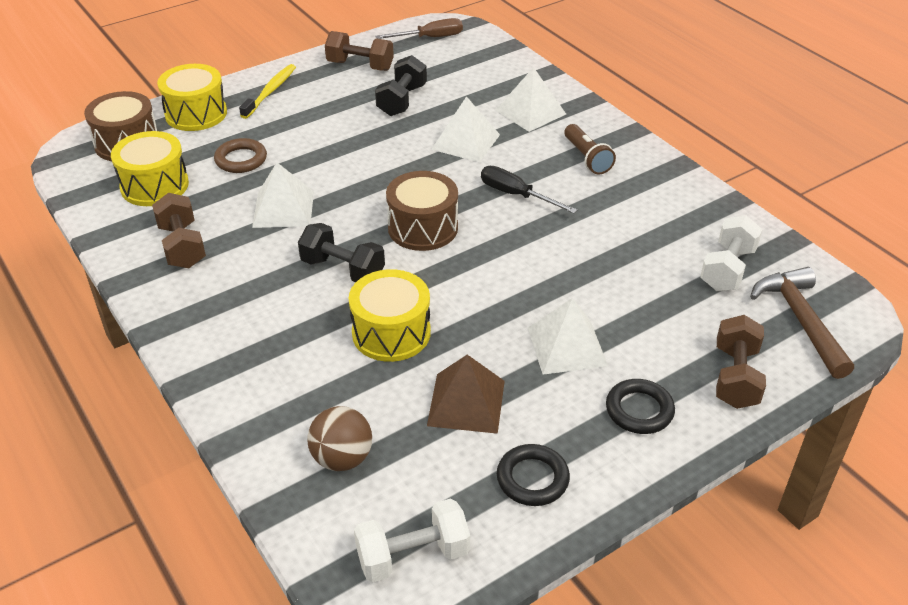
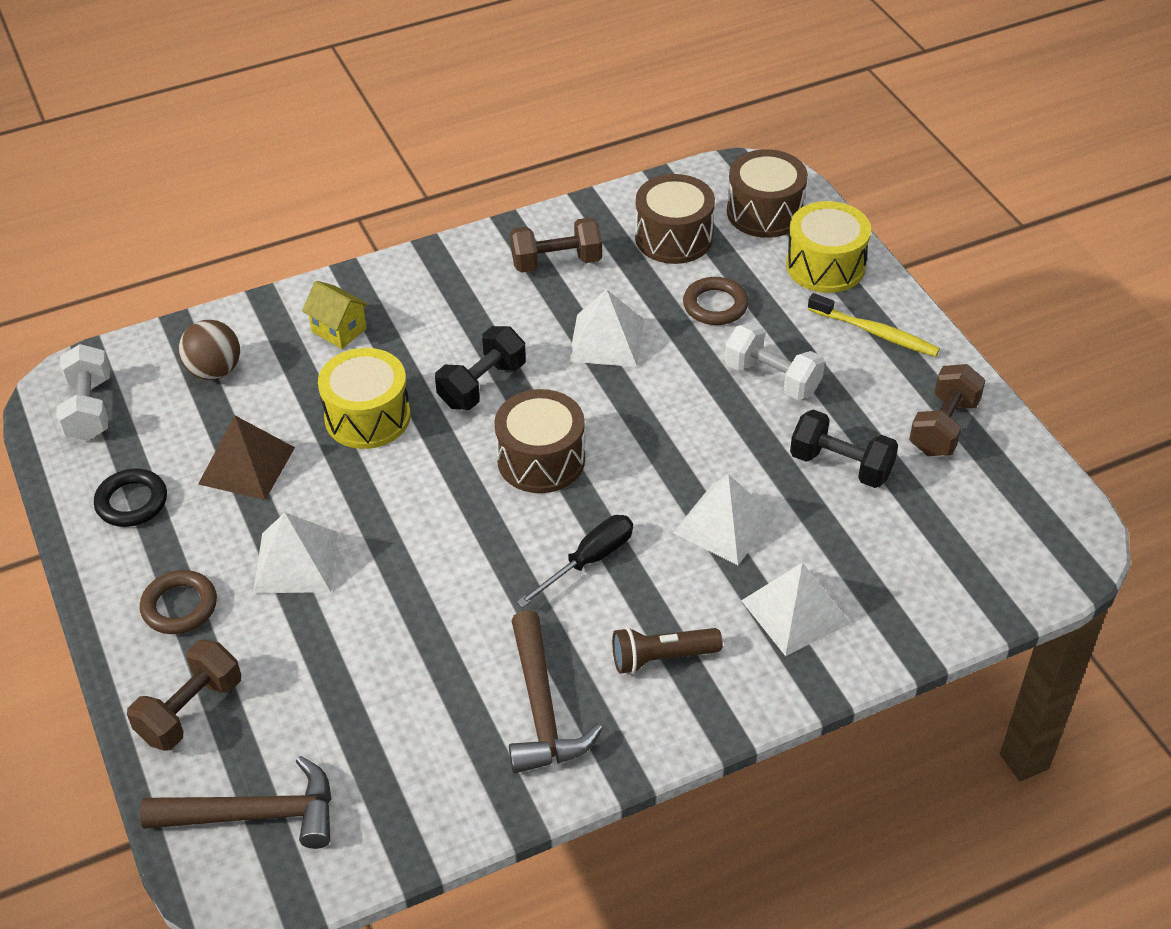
camera: 100 degrees right, 5 degrees up
(154, 185) = (673, 238): yellow drum -> brown drum
(276, 374) = (339, 330): none -> yellow house
(430, 38) = (1032, 516): brown screwdriver -> none
(639, 410) = (179, 606): black ring -> brown ring
(648, 202) = (542, 708): none -> brown hammer
(727, 269) = (375, 762): white dumbbell -> white dumbbell (772, 378)
(735, 377) = (190, 710): brown dumbbell -> brown dumbbell turned 75 degrees counterclockwise

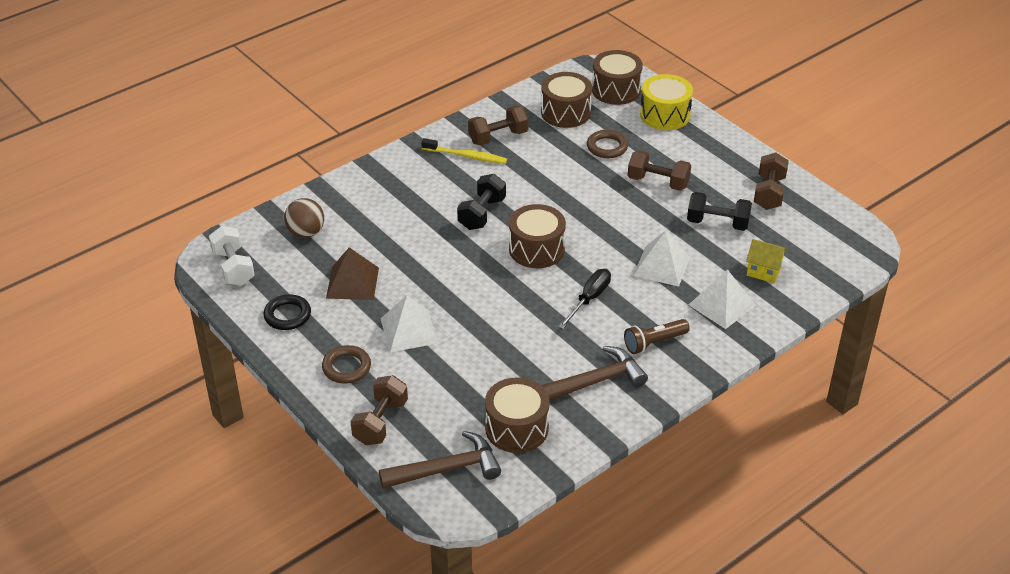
camera: 15 degrees left, 5 degrees down
(339, 330) = (376, 197): yellow house -> yellow house (763, 271)
(367, 417) = (417, 243): yellow drum -> none
(389, 765) = (516, 428): none -> brown drum
(542, 708) = (594, 381): brown hammer -> brown hammer turned 90 degrees counterclockwise
(606, 340) = (548, 176): white pyramid -> none
(772, 378) = (658, 182): white dumbbell -> brown dumbbell
(875, 332) = (709, 147): yellow toothbrush -> yellow toothbrush (466, 156)

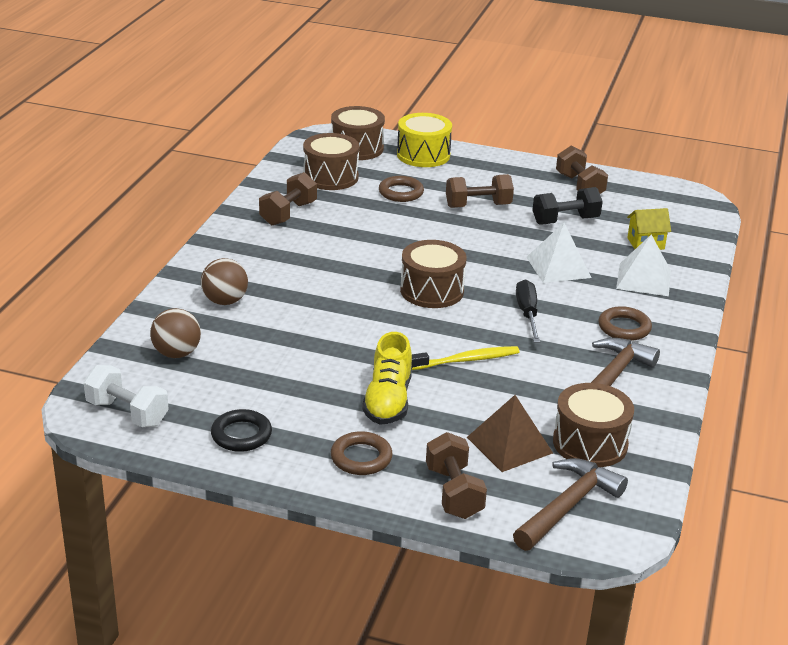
camera: 35 degrees left, 10 degrees down
(352, 283) = (280, 380): brown pyramid -> brown pyramid (509, 445)
(378, 201) = (225, 301): none -> brown ball
(409, 330) = (388, 401): white pyramid -> yellow shoe
(466, 156) = (274, 237): yellow toothbrush -> yellow toothbrush (466, 360)
(482, 214) = (345, 279): black dumbbell -> none
(654, 343) = (624, 328): brown flashlight -> brown ring

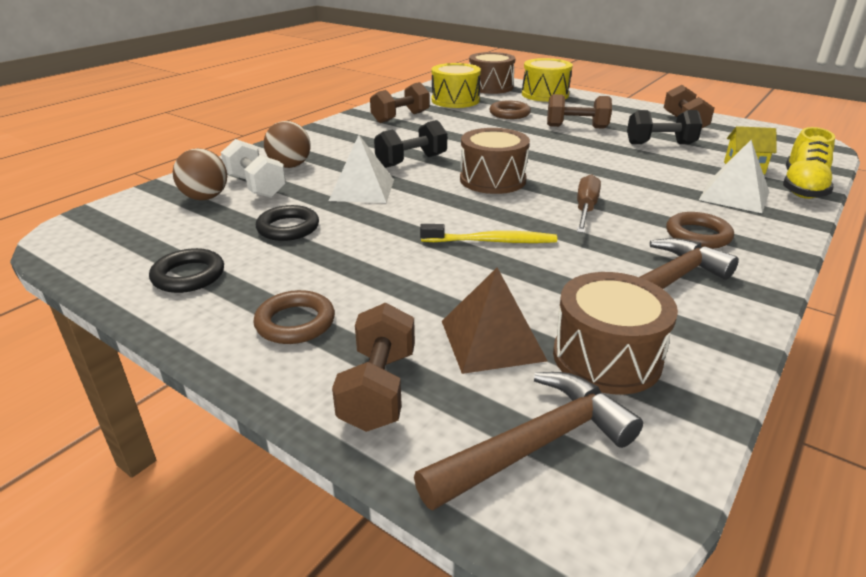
camera: 20 degrees right, 0 degrees up
(127, 413) = (103, 238): white dumbbell -> white dumbbell (256, 186)
(285, 375) = (288, 228): none -> black ring
(330, 177) = (455, 100): brown drum -> yellow drum
(341, 277) = (411, 161): none -> black dumbbell
(388, 401) = (375, 267): yellow shoe -> yellow shoe (802, 187)
(527, 314) = (585, 209): black screwdriver -> brown screwdriver
(558, 267) = (638, 176): white pyramid -> white pyramid (362, 189)

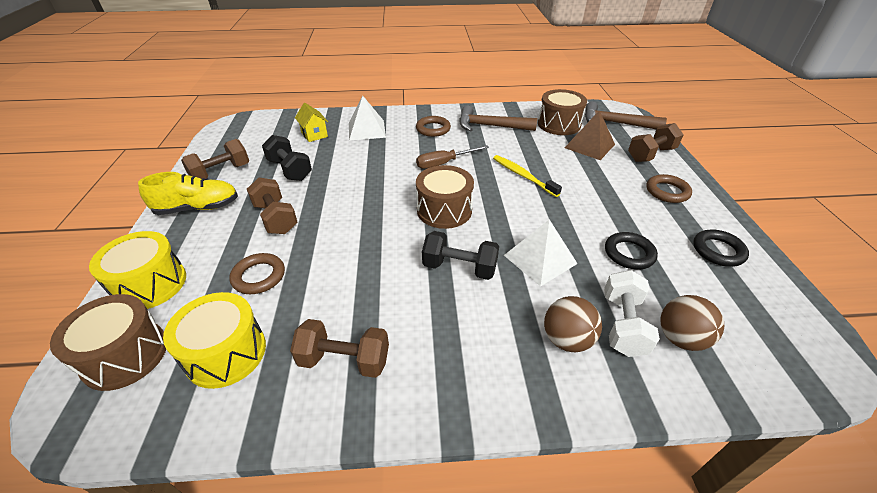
camera: 130 degrees left, 10 degrees up
(802, 187) = (331, 116): yellow shoe -> yellow shoe (198, 208)

